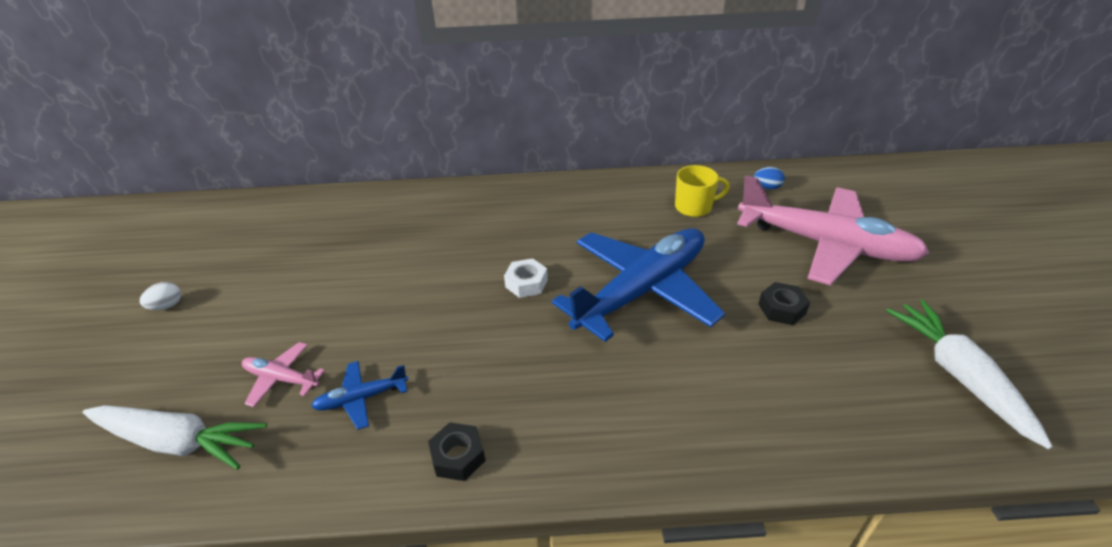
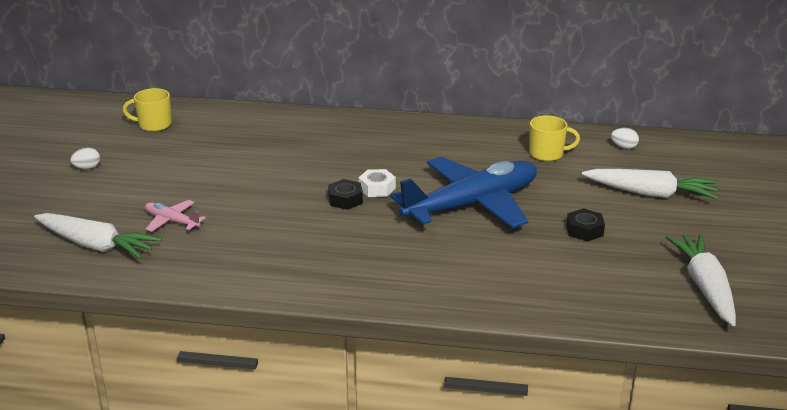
camera: 10 degrees right, 10 degrees down
(249, 229) = (154, 125): none -> yellow mug
(362, 398) = (230, 240): blue plane -> none
(458, 456) = (293, 278): black nut -> black nut (345, 199)
(767, 187) = (623, 147): blue egg -> white egg
(825, 244) = (650, 194): pink plane -> white carrot

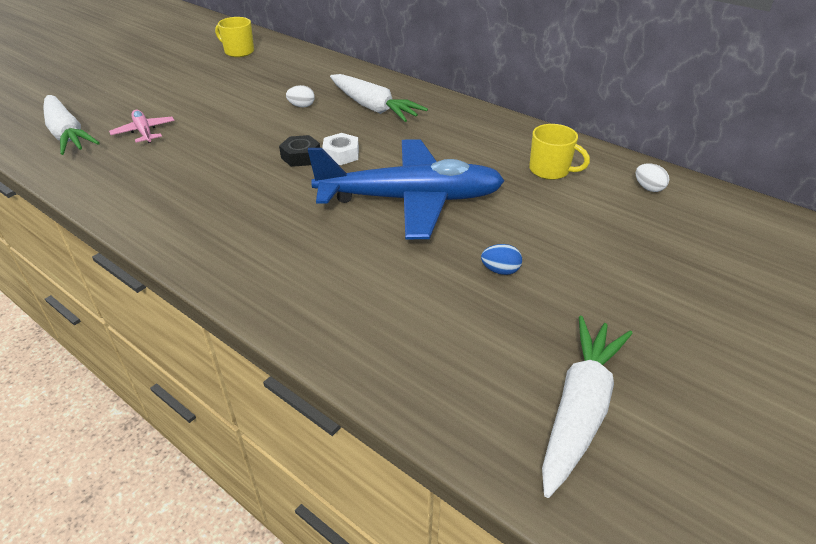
camera: 30 degrees right, 10 degrees up
(87, 168) = (149, 72): white egg -> white egg (301, 106)
(584, 230) = (500, 270): black nut -> blue egg
(650, 194) = (628, 253): white carrot -> white carrot (373, 107)

